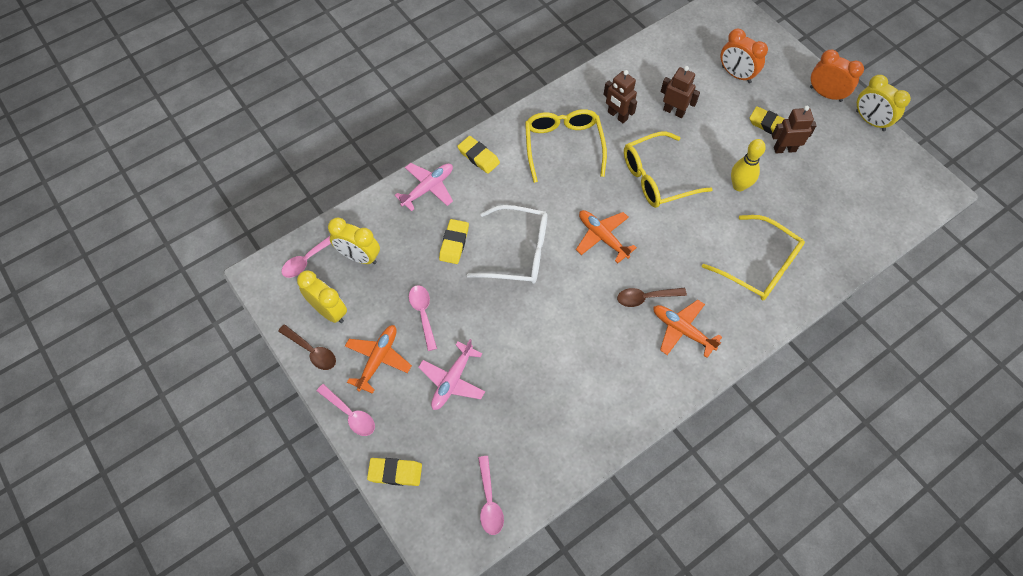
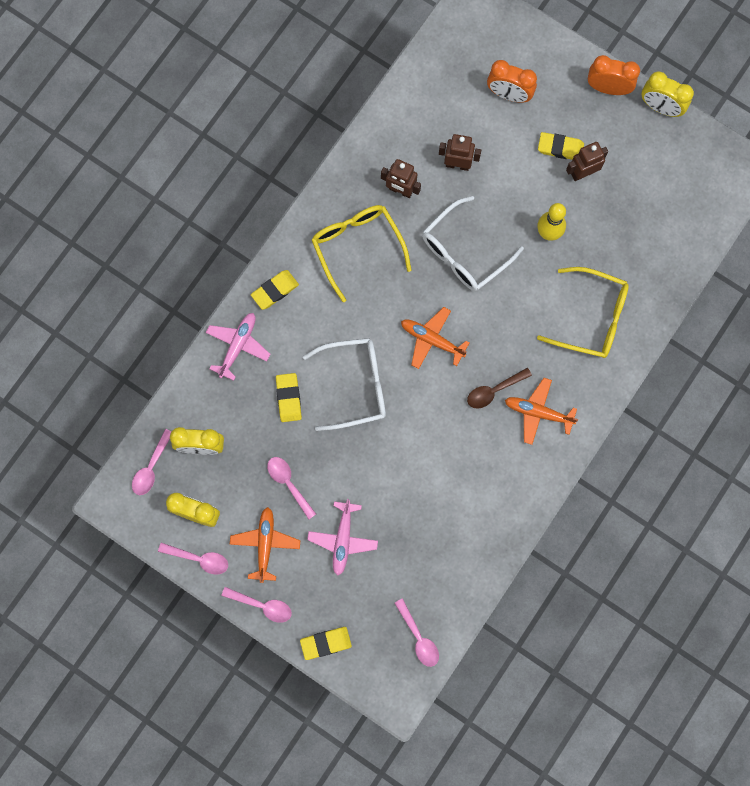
camera: 20 degrees left, 15 degrees up
(312, 351) = (199, 559): brown spoon -> pink spoon
(478, 156) = (275, 290): yellow eraser -> yellow eraser turned 60 degrees counterclockwise
(657, 178) = (464, 252): yellow glasses -> white glasses

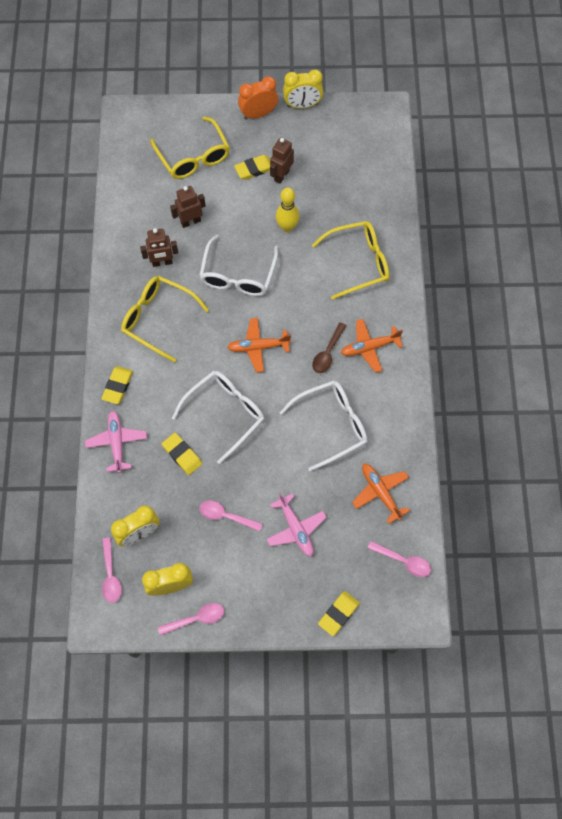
camera: 35 degrees left, 10 degrees down
(262, 605) = (270, 620): pink spoon -> none
(265, 544) = (240, 572): orange plane -> orange plane (380, 492)
(446, 464) = (331, 425): none -> white glasses
(509, 94) = (193, 157): orange clock -> yellow glasses

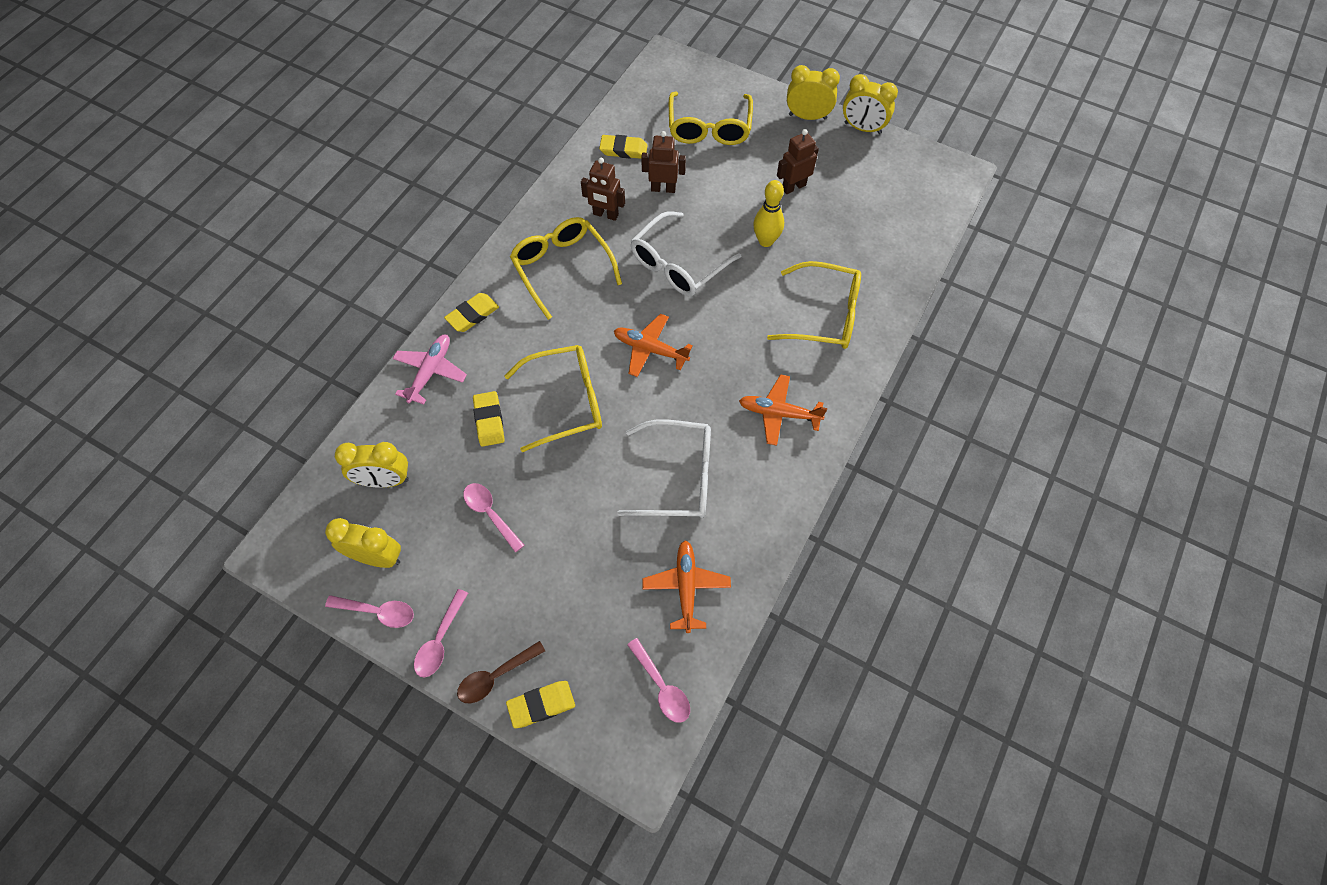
camera: 30 degrees right, 5 degrees down
(111, 575) = (323, 509): pink spoon -> pink spoon (440, 640)
(225, 414) = (566, 401): white glasses -> yellow glasses
(254, 169) = (767, 167): yellow eraser -> yellow eraser (623, 150)
(258, 114) = (807, 116): orange clock -> yellow clock
(296, 529) = (558, 573): pink plane -> none
(327, 353) = (725, 395): brown spoon -> brown spoon (495, 676)

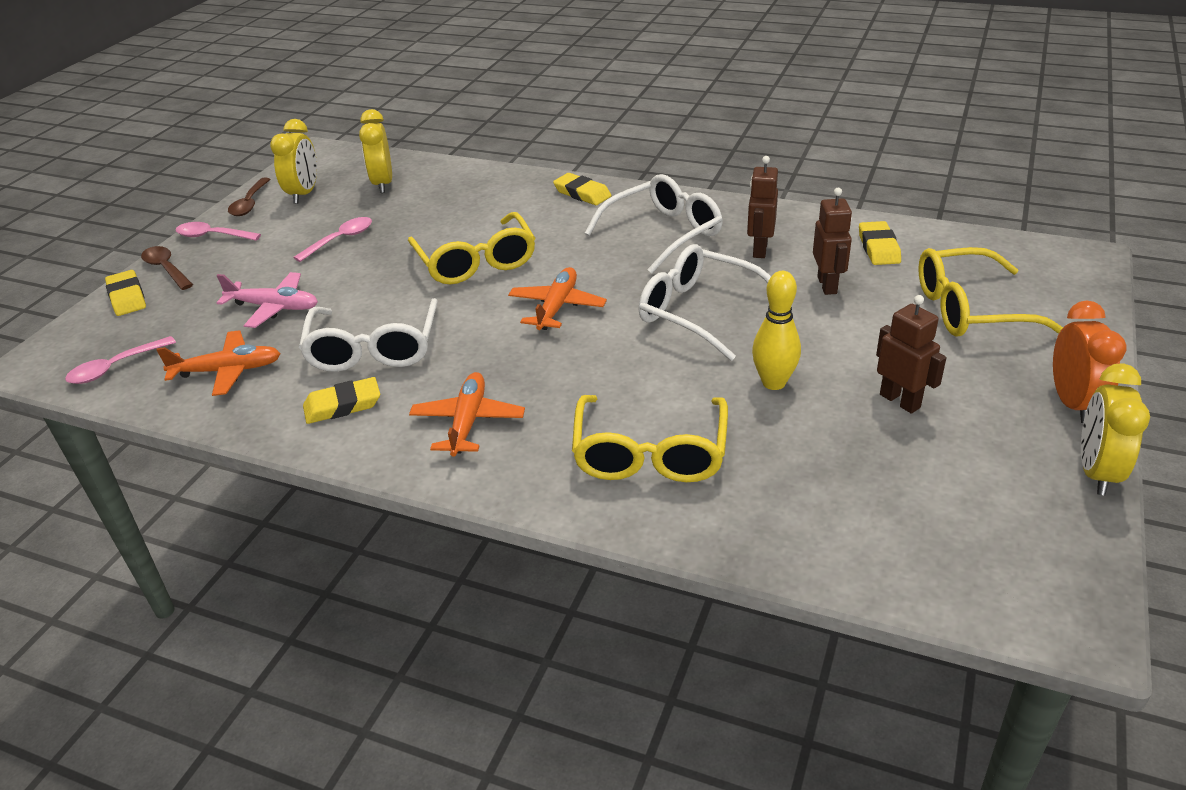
camera: 85 degrees right, 25 degrees down
(378, 612) = (250, 203): pink spoon -> brown spoon
(430, 371) = (507, 184): pink plane -> pink plane (274, 307)
(489, 421) = (449, 222): yellow eraser -> yellow eraser (343, 405)
(562, 268) = (663, 233): yellow glasses -> white glasses
(807, 116) = (1072, 403): yellow clock -> orange clock

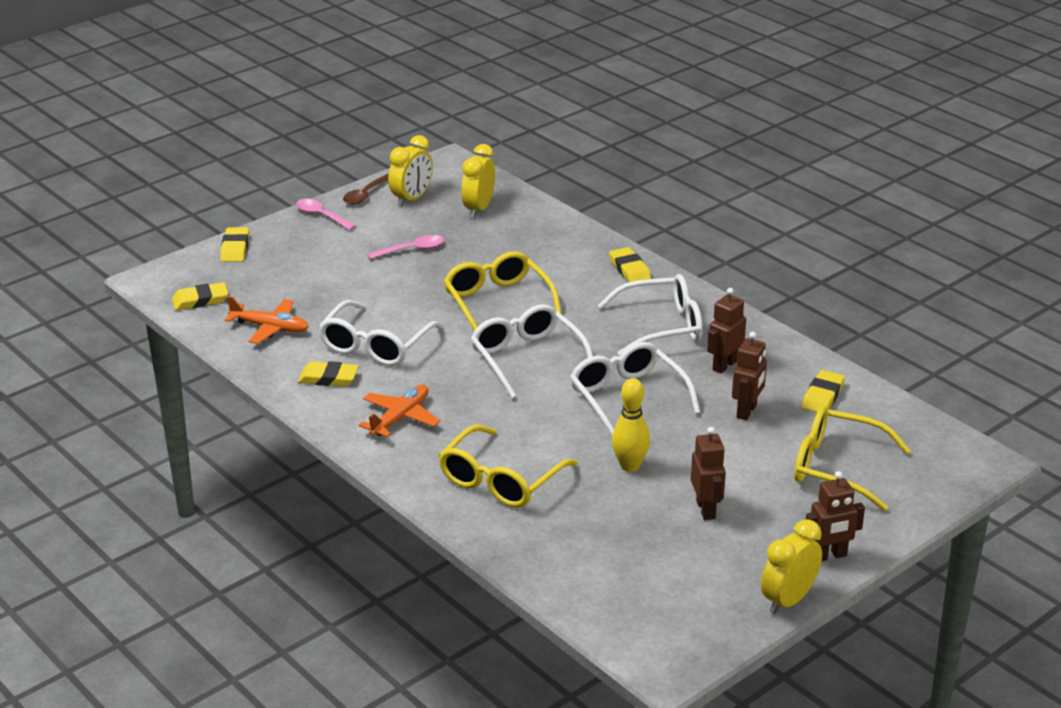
camera: 25 degrees right, 5 degrees down
(115, 367) = (200, 300): pink spoon -> yellow eraser
(166, 269) = (273, 233): brown spoon -> none
(274, 307) = (329, 290): pink plane -> none
(476, 262) = (498, 302): yellow glasses -> yellow glasses turned 150 degrees clockwise
(557, 307) = (527, 358): orange plane -> white glasses
(1072, 403) = (829, 556): orange clock -> brown robot

